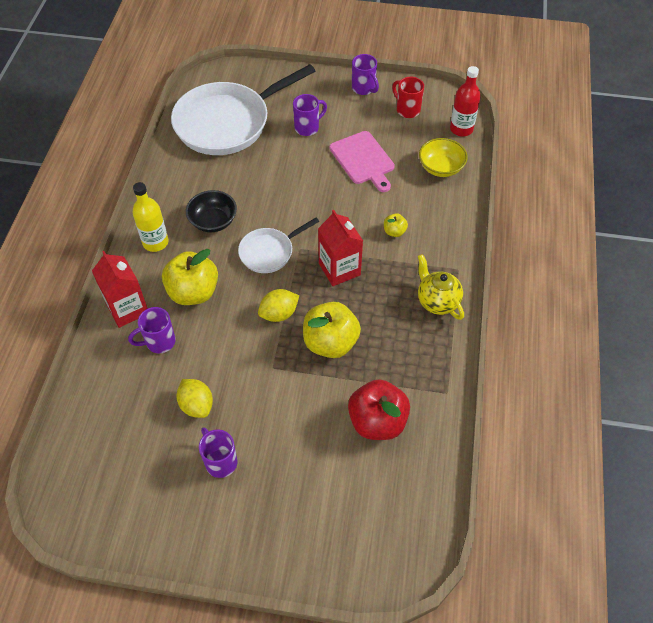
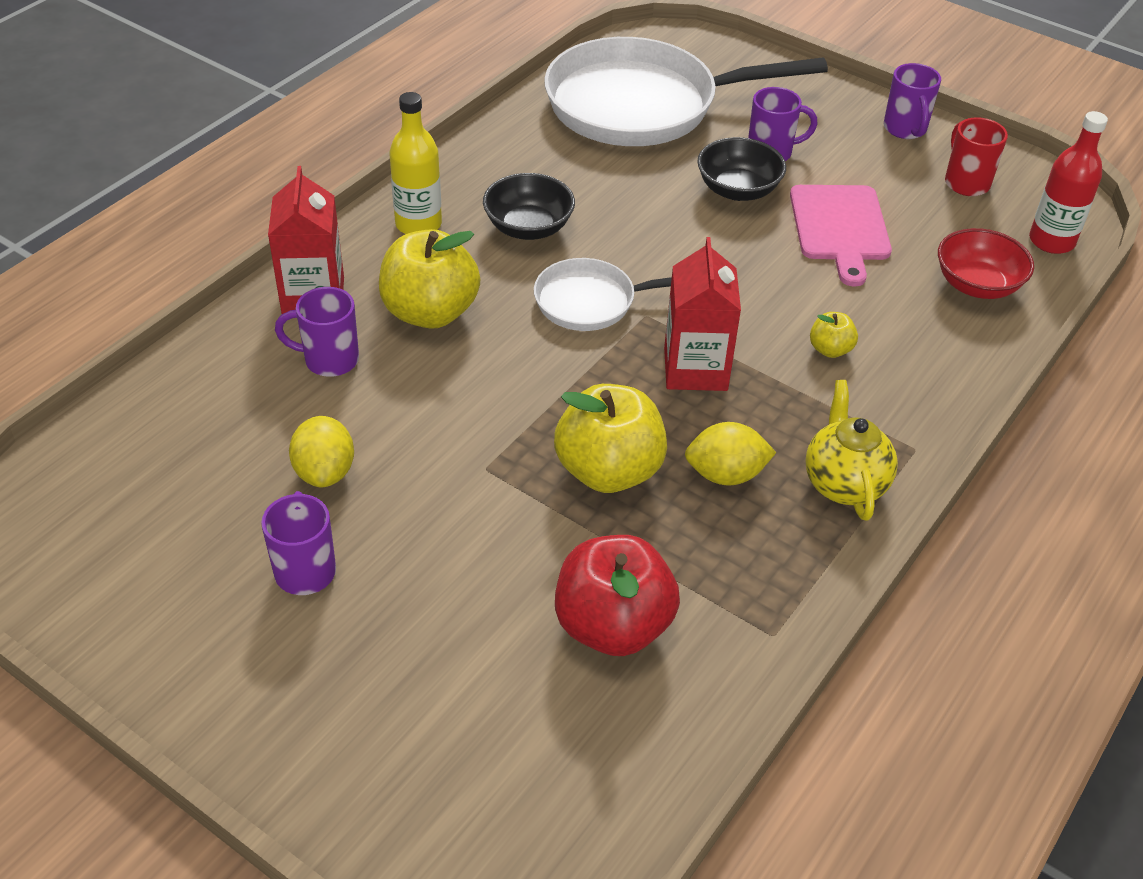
camera: 25 degrees right, 10 degrees down
(279, 314) = (548, 394): yellow lemon -> yellow lemon (725, 474)
(303, 157) = (738, 190): none -> black bowl
(441, 168) = (977, 285): yellow bowl -> red bowl

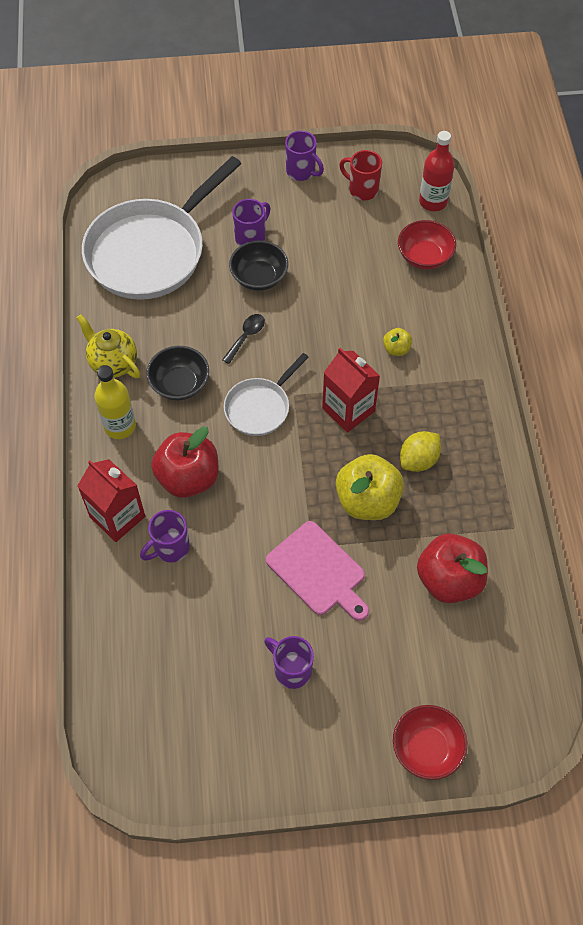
camera: 40 degrees left, 15 degrees up
(325, 472) = (241, 612): yellow lemon -> none
(355, 787) = (427, 748): none -> red bowl
(430, 312) = (188, 478): yellow apple -> red apple
(656, 231) = (246, 337): none -> black spoon
(840, 227) = (331, 266): pink cutting board -> pink cutting board (318, 571)
(844, 483) = (471, 423): yellow teapot -> yellow teapot (113, 363)

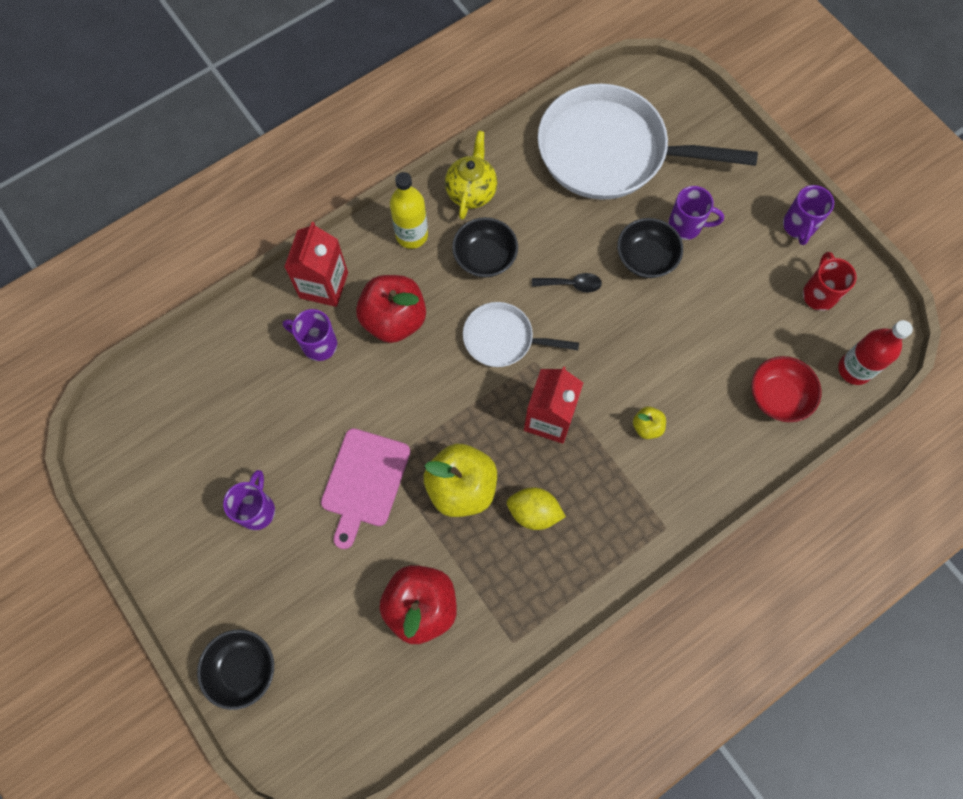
camera: 60 degrees right, 10 degrees up
(427, 748) = (243, 669): red bowl -> black bowl

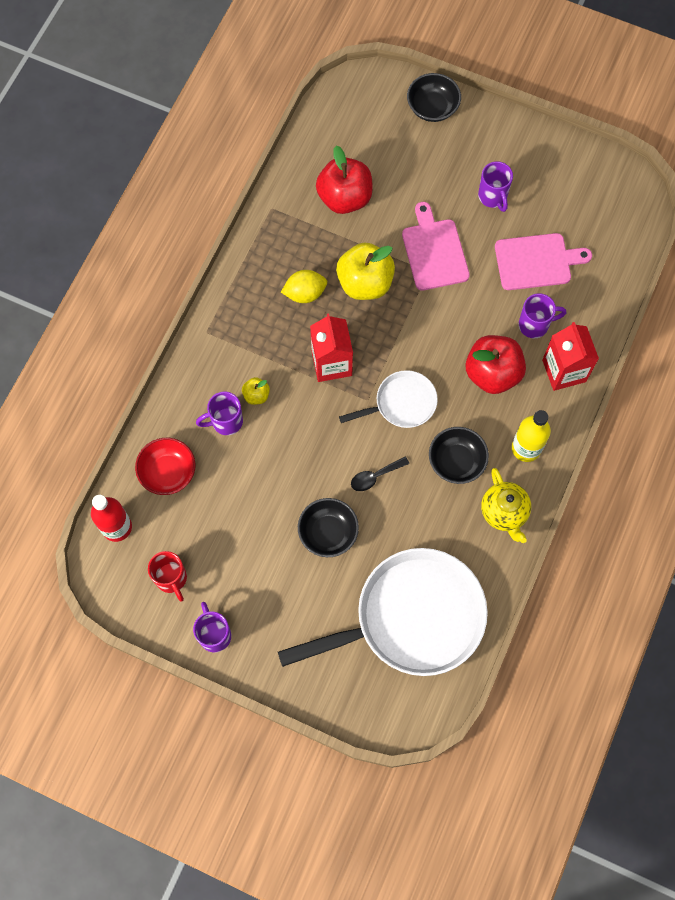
camera: 150 degrees right, 0 degrees up
(267, 409) = (536, 261): none -> pink cutting board
(686, 226) = (310, 581): purple mug -> purple mug (225, 422)

